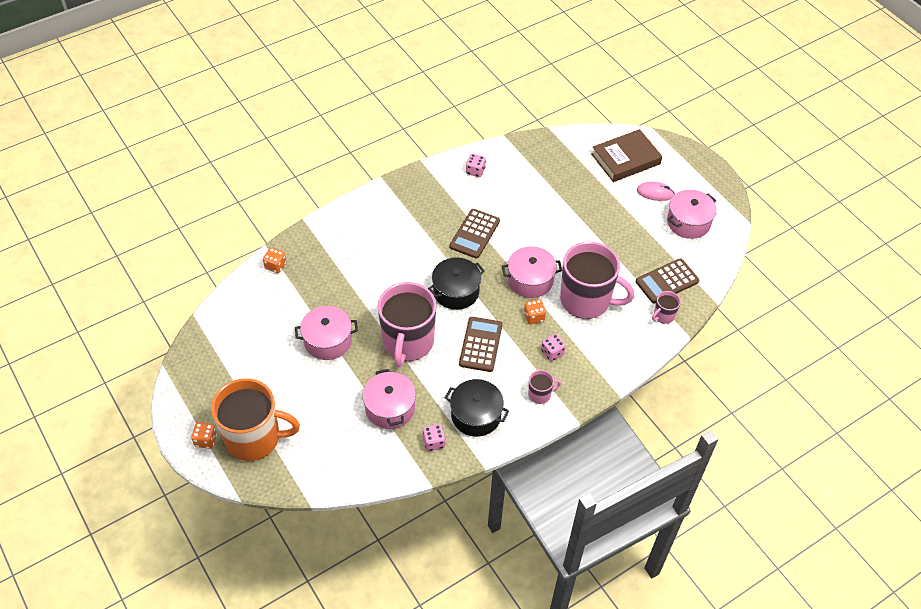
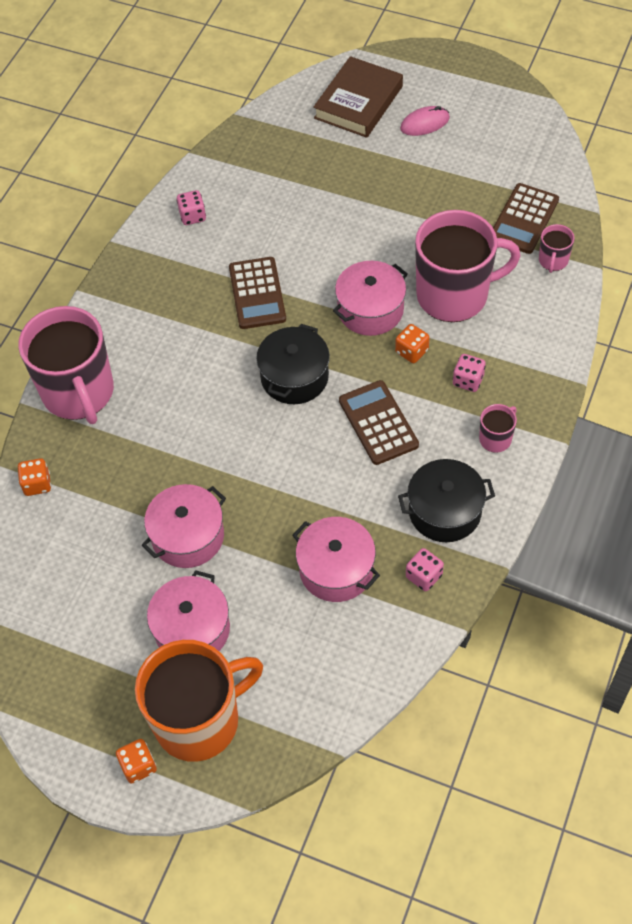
camera: 30 degrees left, 5 degrees up
(408, 342) = (289, 475): pink mug -> pink mug (79, 392)
(688, 222) = (490, 137): pink pot -> pink pot (192, 629)

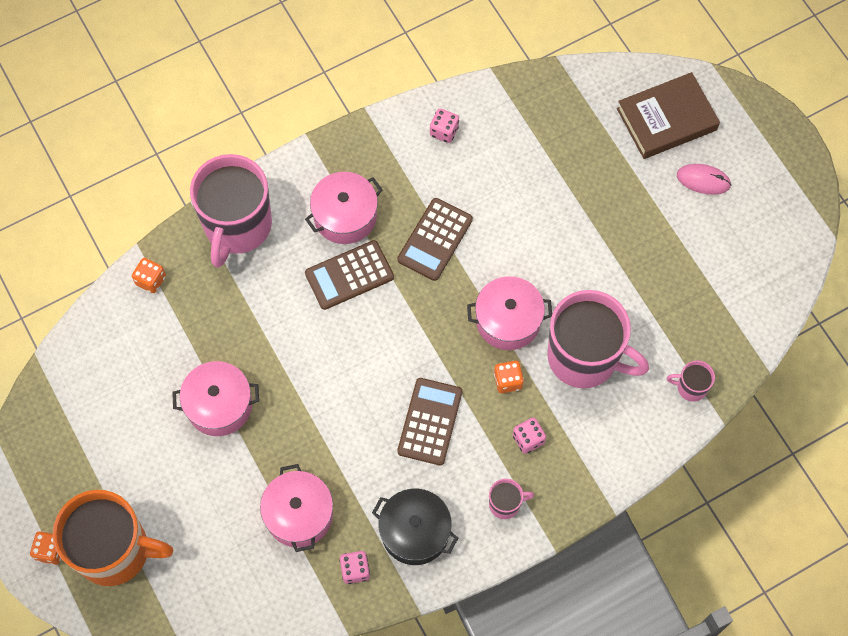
camera: 35 degrees right, 10 degrees up
(192, 629) = (164, 479): pink pot -> pink pot (345, 216)
(294, 377) = (402, 334): black pot -> none
(524, 219) = (702, 331): brown calculator -> brown calculator (349, 275)
(553, 261) = (691, 387): pink mug -> pink mug turned 45 degrees clockwise

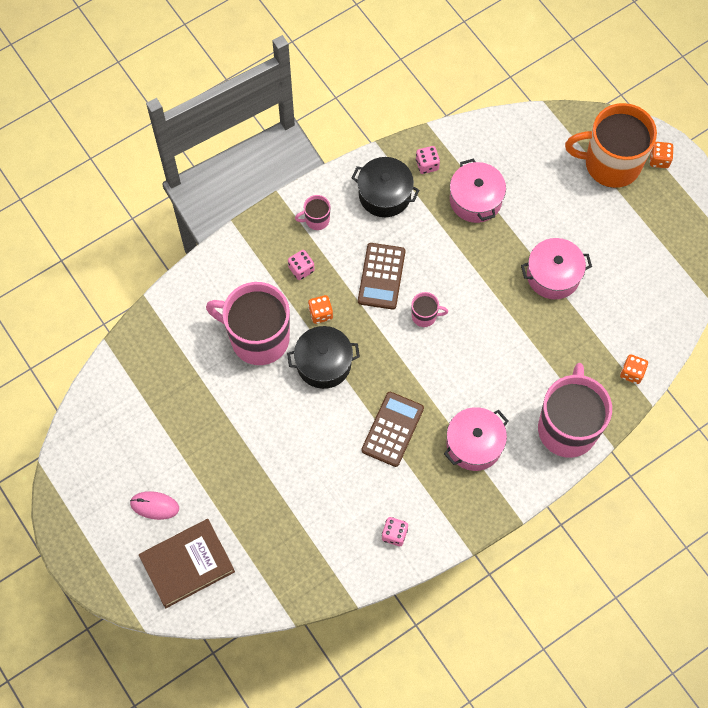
camera: 175 degrees right, 0 degrees up
(349, 275) = (463, 391): brown calculator -> none
(508, 320) = (323, 363): pink pot -> black pot
(691, 387) = (169, 320): pink mug -> pink mug (424, 316)

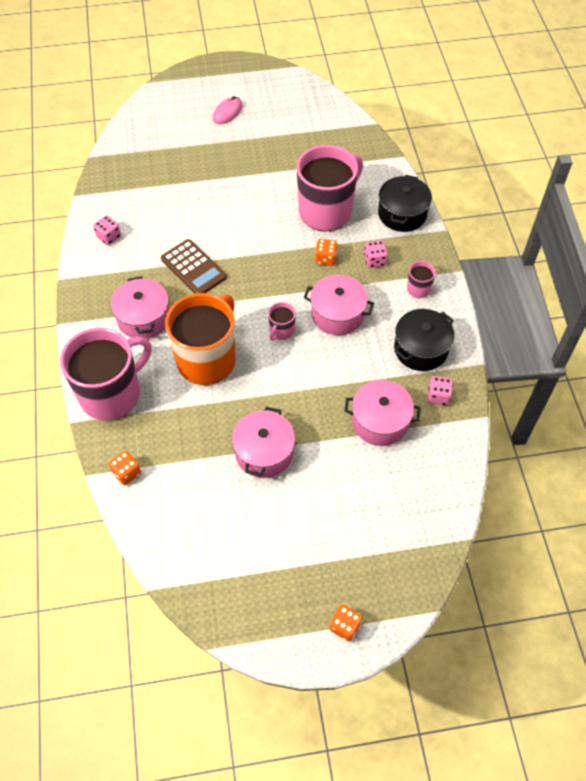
camera: 115 degrees right, 10 degrees down
(187, 564) = (173, 116): brown book -> none
(323, 363) = (279, 245): black pot -> black pot (402, 214)
(381, 276) = (337, 314): brown calculator -> pink pot
(567, 427) = (111, 394): pink mug -> pink mug turned 75 degrees counterclockwise
(611, 164) = (363, 571): orange mug -> orange mug (207, 359)

